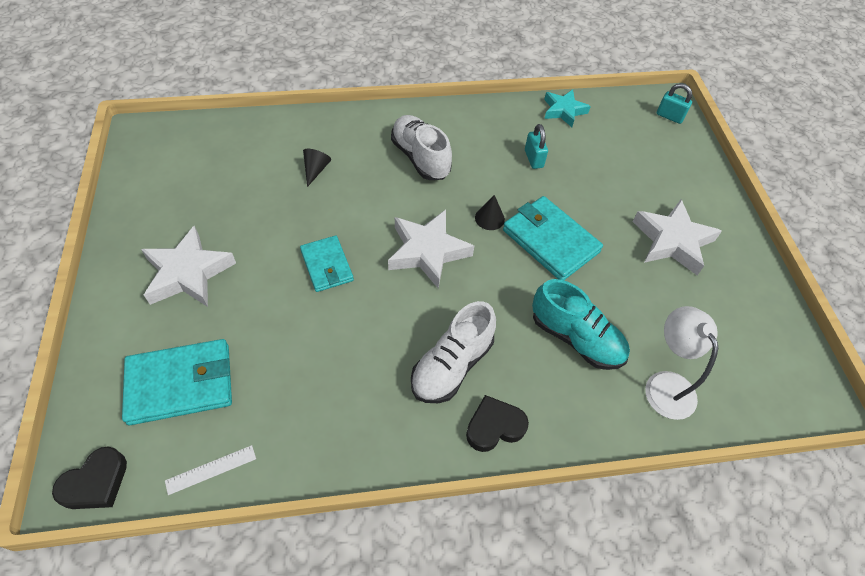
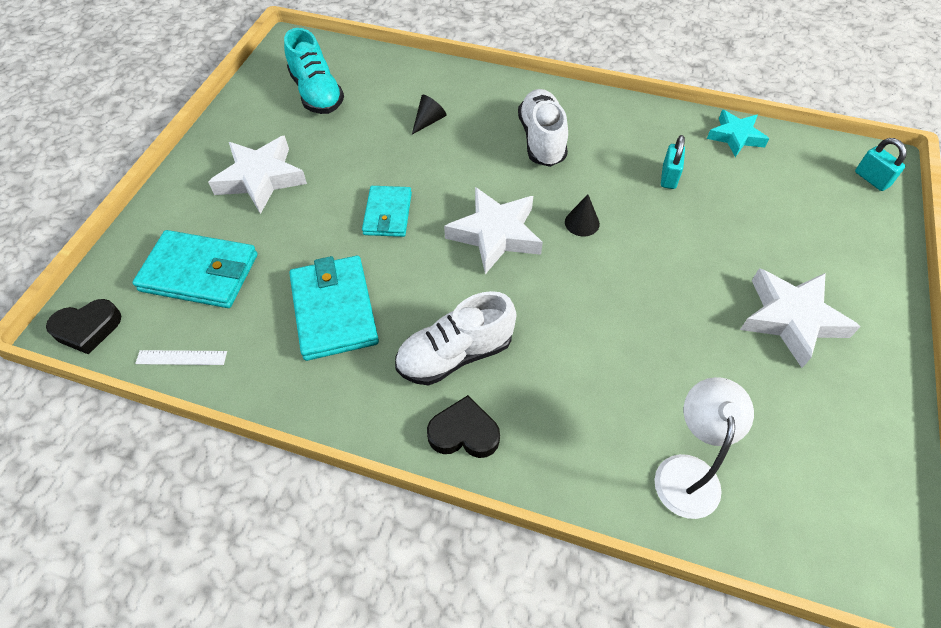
camera: 30 degrees right, 0 degrees up
(550, 241) = (637, 268): turquoise wallet -> turquoise wallet (334, 310)
(576, 338) = (608, 380): turquoise shoe -> turquoise shoe (317, 93)

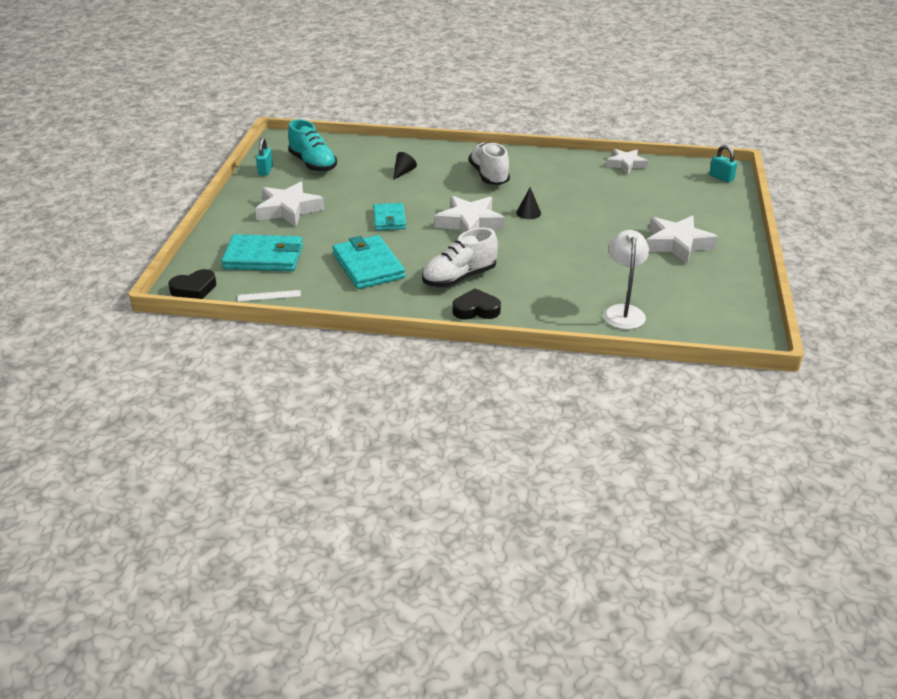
camera: 10 degrees left, 20 degrees down
(669, 177) = (583, 187): turquoise padlock -> turquoise padlock (265, 170)
(735, 136) = (626, 164): turquoise star -> white star

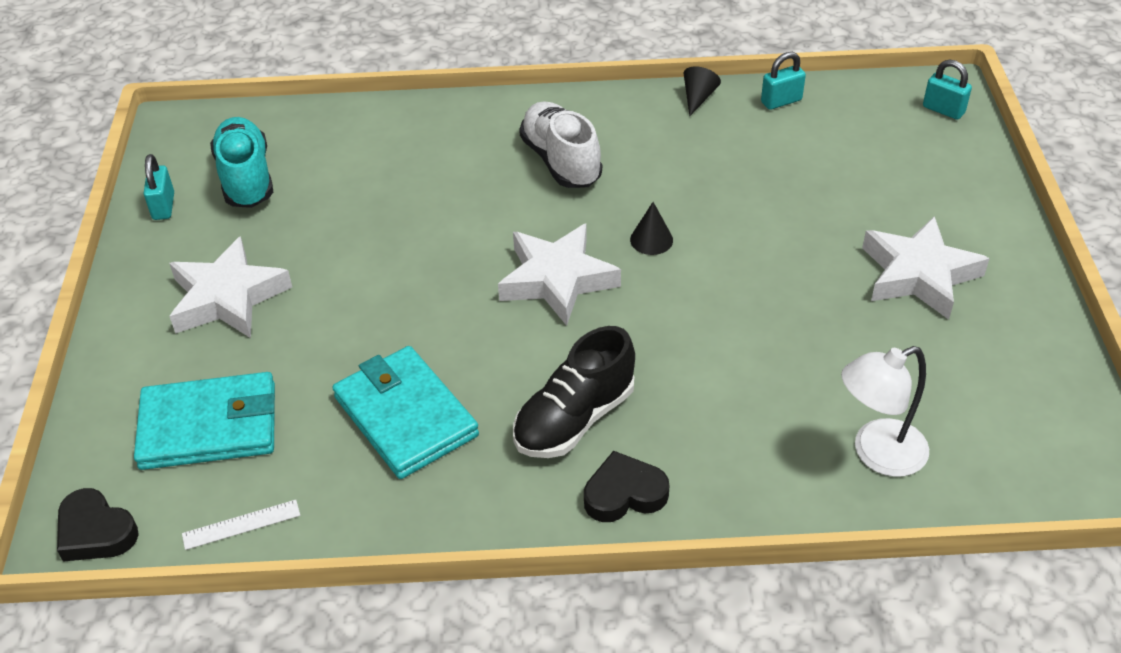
camera: 10 degrees left, 10 degrees up
(194, 289) = (96, 532): black heart -> black heart turned 75 degrees clockwise
(313, 164) = (246, 178): turquoise shoe -> turquoise shoe turned 150 degrees counterclockwise
(389, 219) = (415, 293): turquoise wallet -> none
(403, 172) = (411, 175): black cone -> black cone (698, 98)
(459, 278) = (574, 419): white shoe -> black shoe
(623, 312) = (877, 453): white lamp -> white lamp turned 105 degrees counterclockwise
(626, 164) = (781, 101): white star -> turquoise padlock

